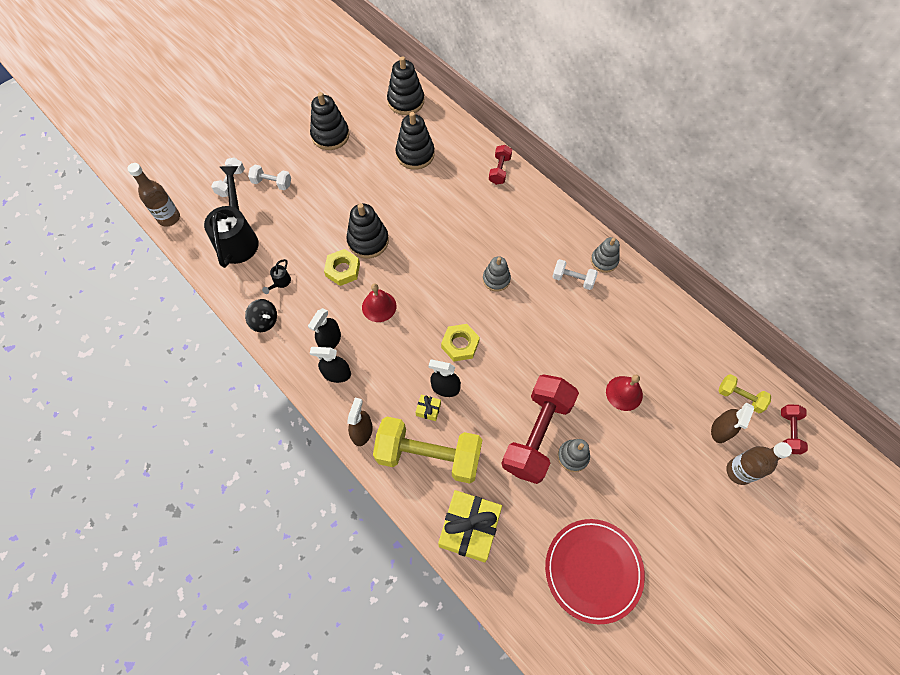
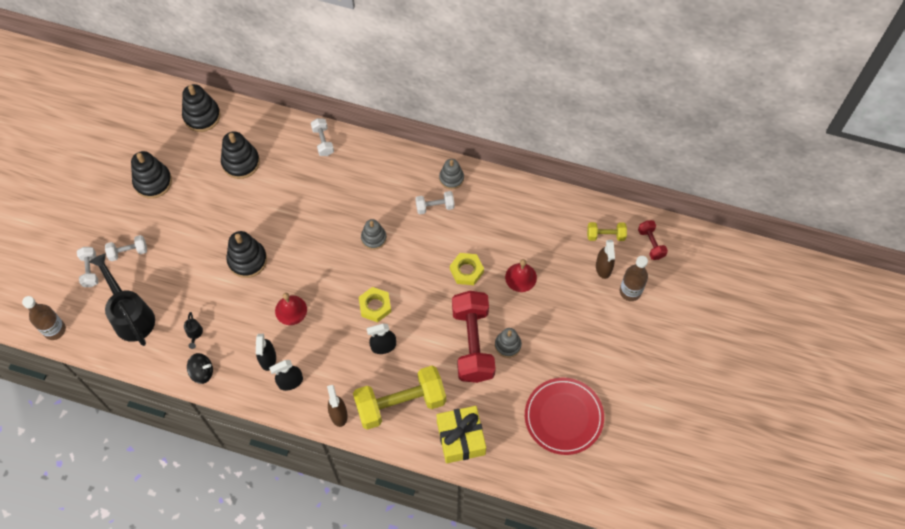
camera: 30 degrees left, 0 degrees up
(343, 270) = (241, 295): yellow nut -> yellow nut (466, 271)
(428, 409) = (380, 370): yellow gift -> none
(499, 170) = (323, 141): red dumbbell -> white dumbbell

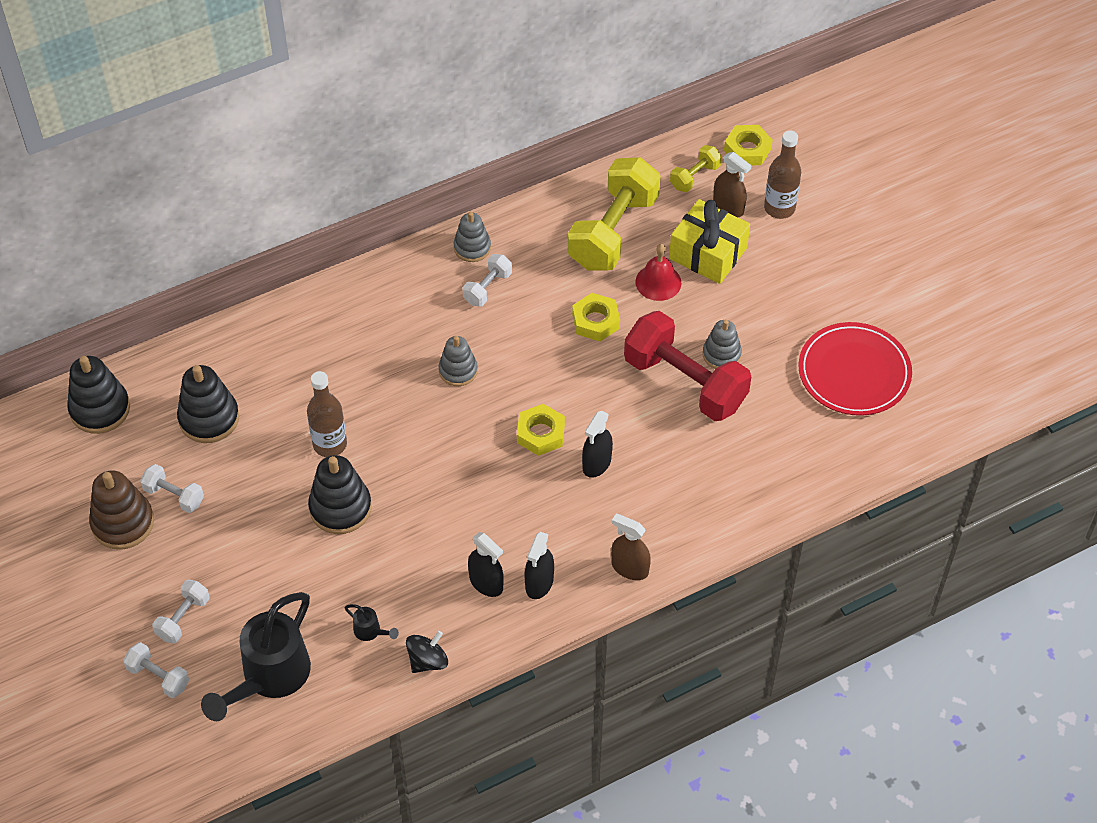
camera: 45 degrees left, 10 degrees down
(54, 330) = (192, 775): brown bottle -> brown bottle (330, 444)
(131, 315) = (269, 678): black watering can -> black watering can turned 75 degrees counterclockwise
(153, 182) = (123, 523): black stacking toy -> brown stacking toy
(291, 310) = (452, 514): red bell -> none
(323, 141) = (282, 322): white dumbbell -> white dumbbell (174, 496)
(400, 403) = (680, 501): yellow dumbbell -> yellow dumbbell (613, 231)
(461, 438) = (780, 479): yellow gift -> yellow gift (708, 253)
(651, 243) = (747, 149): red dumbbell -> yellow nut

